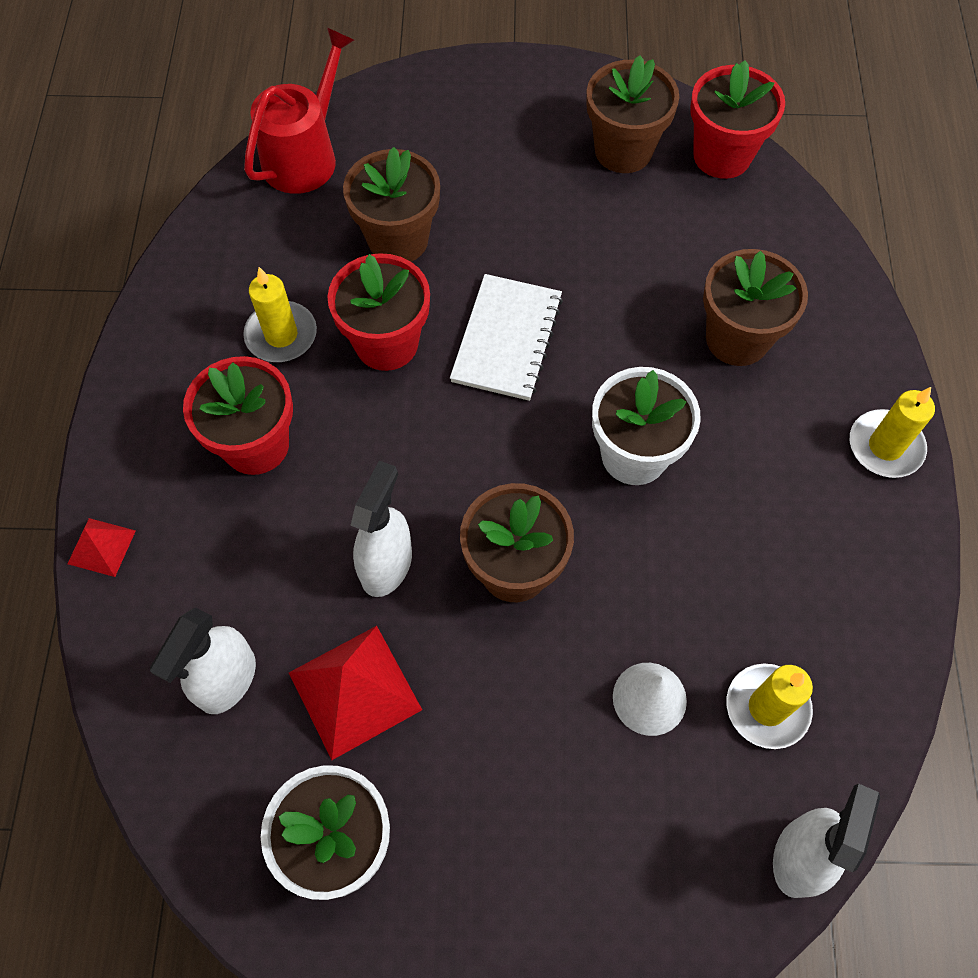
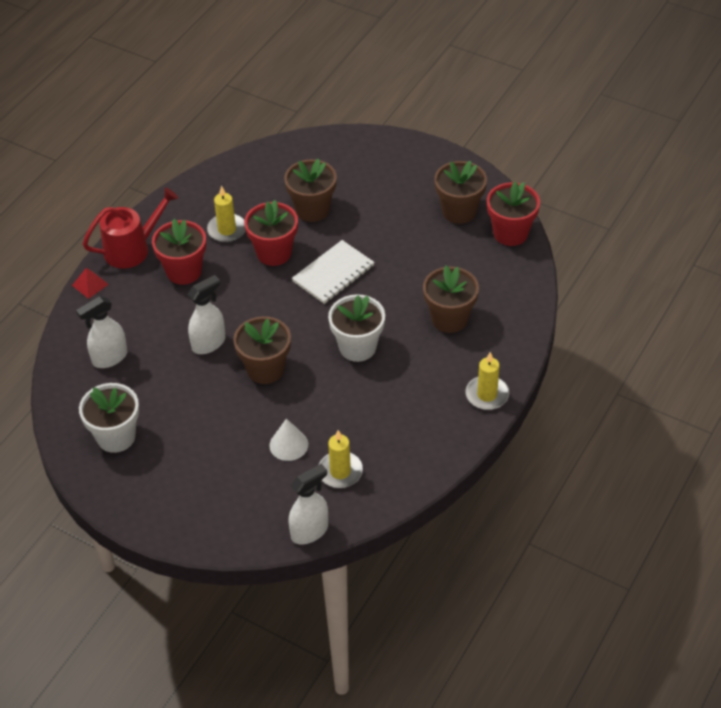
camera: 30 degrees right, 15 degrees down
(305, 156) = (293, 154): red watering can -> red watering can (132, 249)
(354, 691) = (160, 385): red pyramid -> none

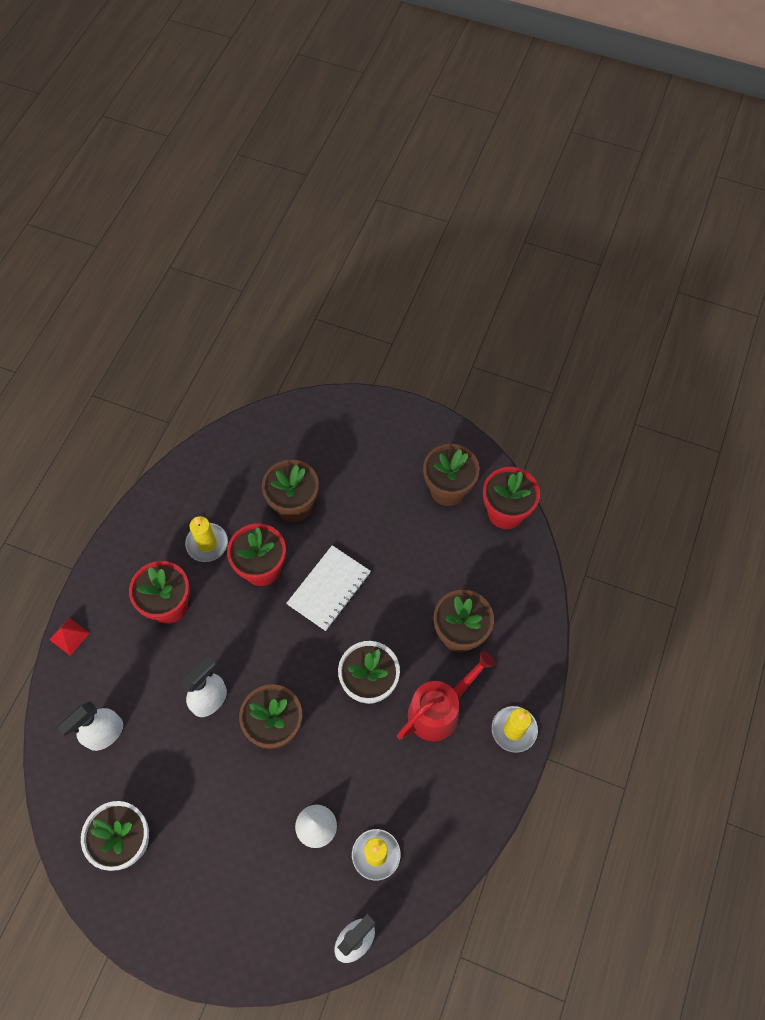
camera: 10 degrees left, 15 degrees up
(132, 249) = (108, 582): red watering can -> red watering can (439, 710)

